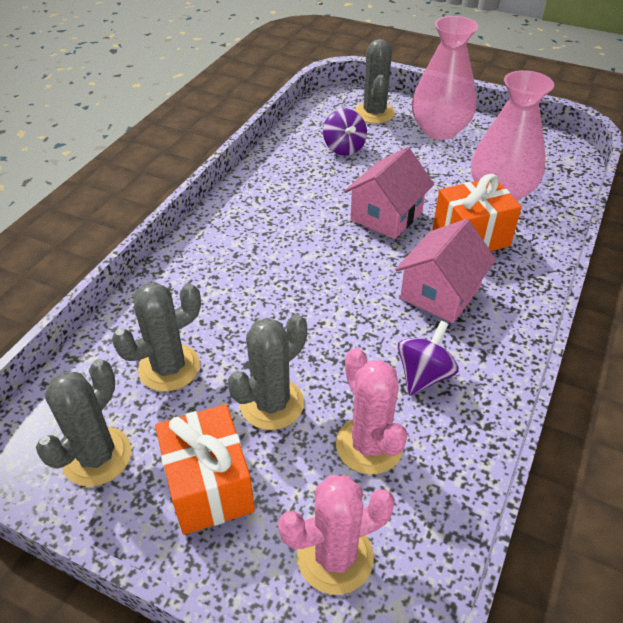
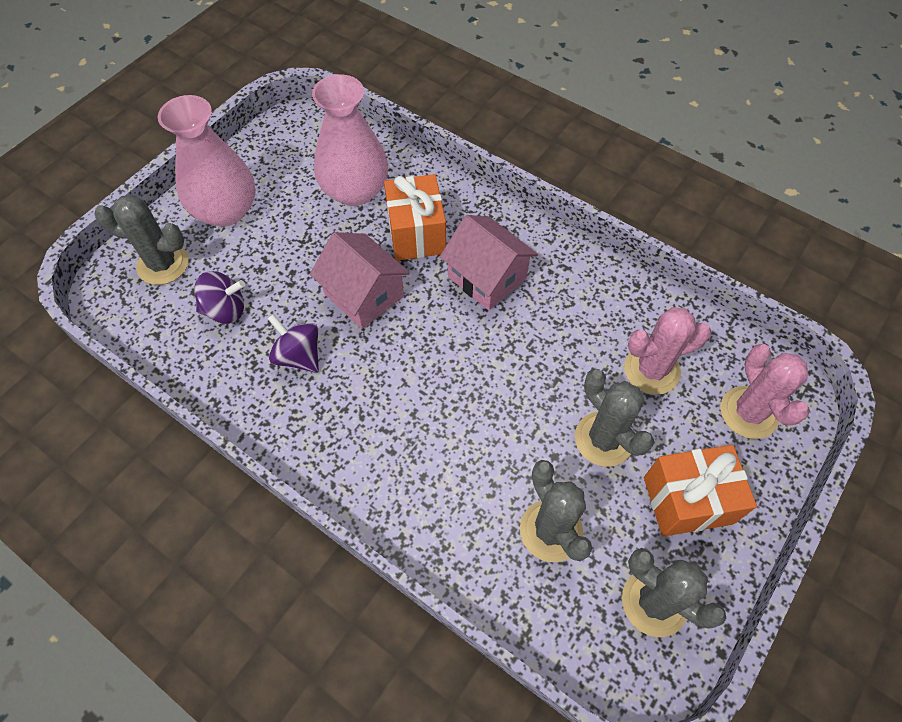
camera: 80 degrees left, 15 degrees up
(424, 375) = (582, 314): purple spinning top -> purple spinning top (299, 356)

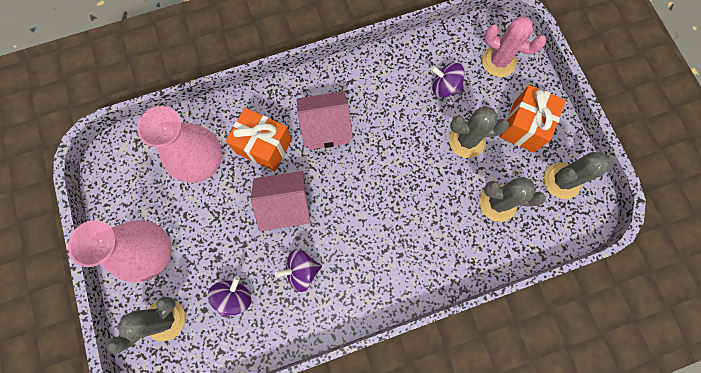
camera: 55 degrees left, 15 degrees up
(651, 370) = (444, 87): pink cactus -> purple spinning top

